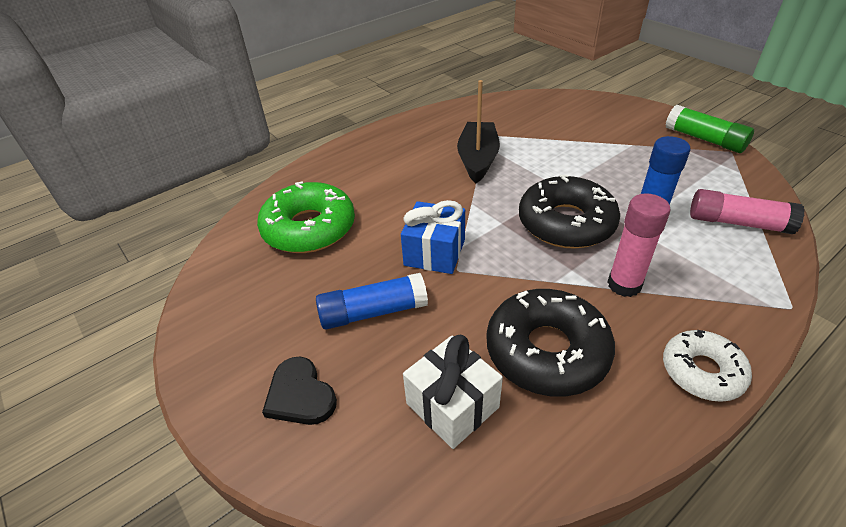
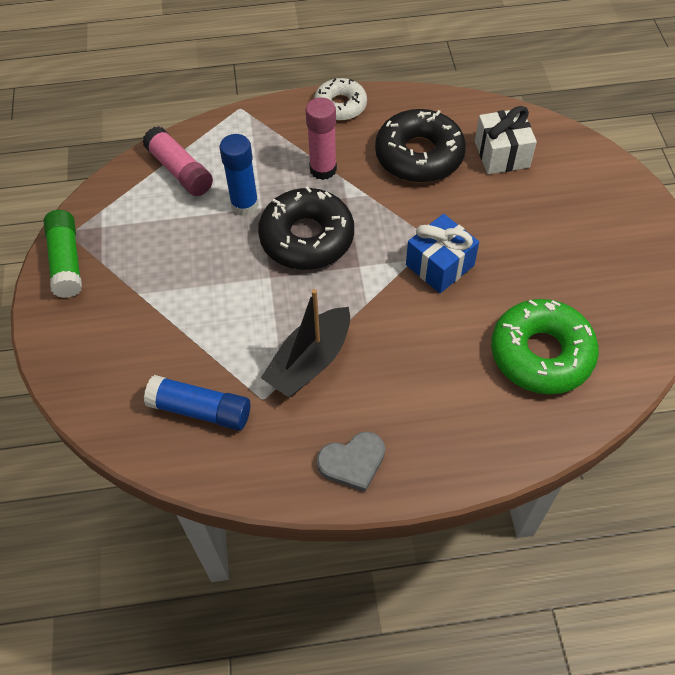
camera: 150 degrees left, 15 degrees up
(300, 395) = (597, 203): black heart -> none
(373, 312) = (520, 237): blue glue stick -> blue glue stick (200, 410)
(407, 133) = (352, 462): none -> grey heart

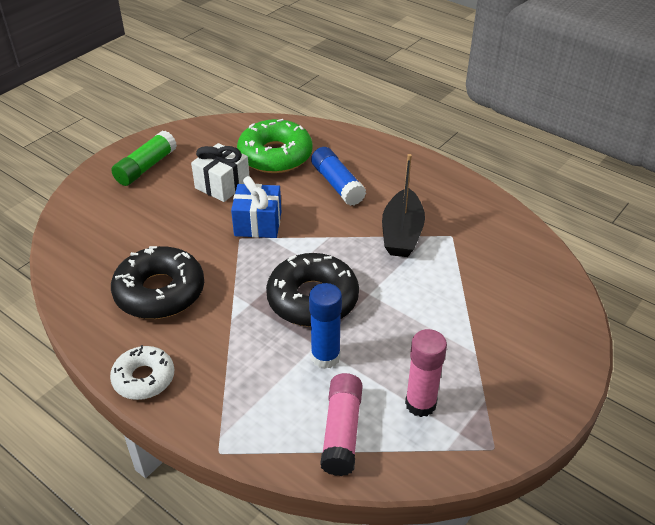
camera: 135 degrees left, 15 degrees down
(67, 261) = (515, 424): green glue stick -> green glue stick (146, 167)
(200, 410) = (496, 255): blue glue stick -> blue glue stick (337, 184)
(310, 361) = (402, 233): black boat -> black boat turned 105 degrees clockwise
(323, 169) = (235, 337): pink glue stick -> pink glue stick (420, 404)
(352, 462) = (433, 181): grey heart -> none
(502, 154) = (113, 250): white gift -> white gift (222, 185)

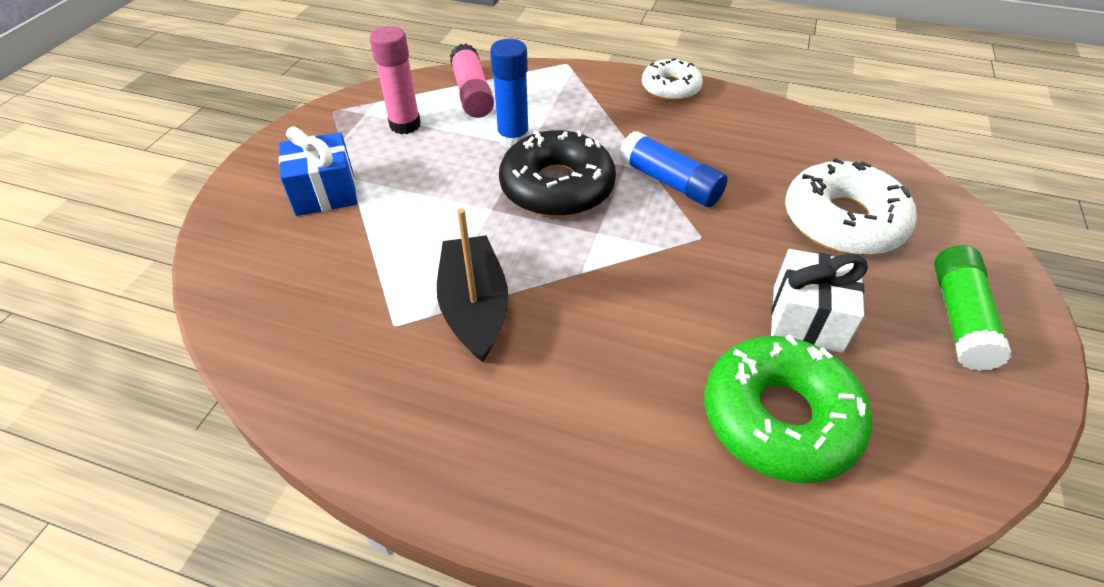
camera: 160 degrees right, 5 degrees up
(142, 225) = (843, 221): none -> white donut
(160, 292) = (732, 153): black donut -> none
(258, 224) = (695, 265): blue gift -> blue gift (325, 192)
(337, 184) = (621, 378): blue glue stick -> blue glue stick (670, 182)

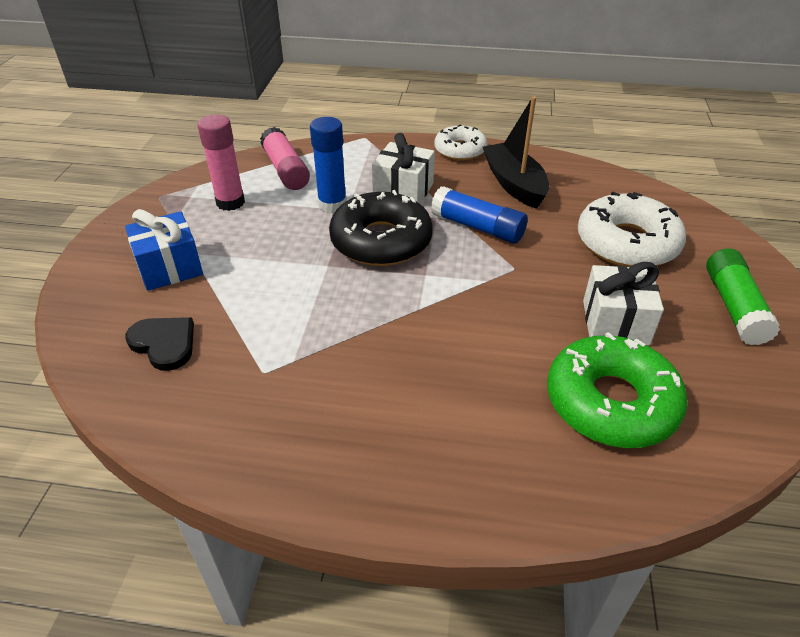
camera: 10 degrees left, 5 degrees down
(299, 278) = (164, 344): none -> black heart
(474, 307) = (332, 348): black boat -> black boat (514, 184)
(595, 130) = (403, 190): none -> white gift

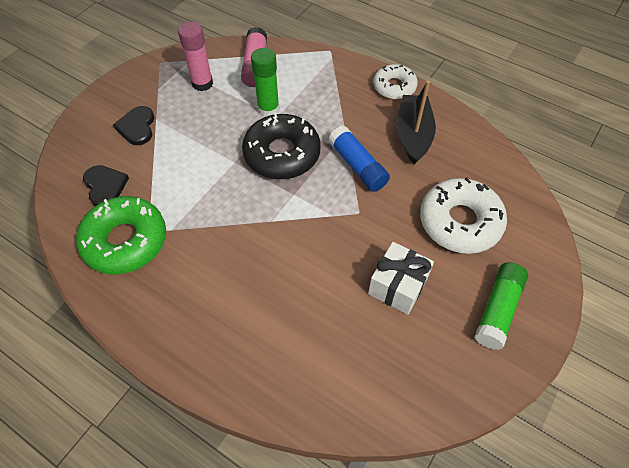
camera: 25 degrees right, 15 degrees up
(170, 267) = (137, 127): blue gift -> black heart
(332, 205) = (268, 109): blue glue stick -> green glue stick
(403, 190) = (326, 113): white gift -> none
(611, 402) = (347, 345): green donut -> green donut (125, 241)

